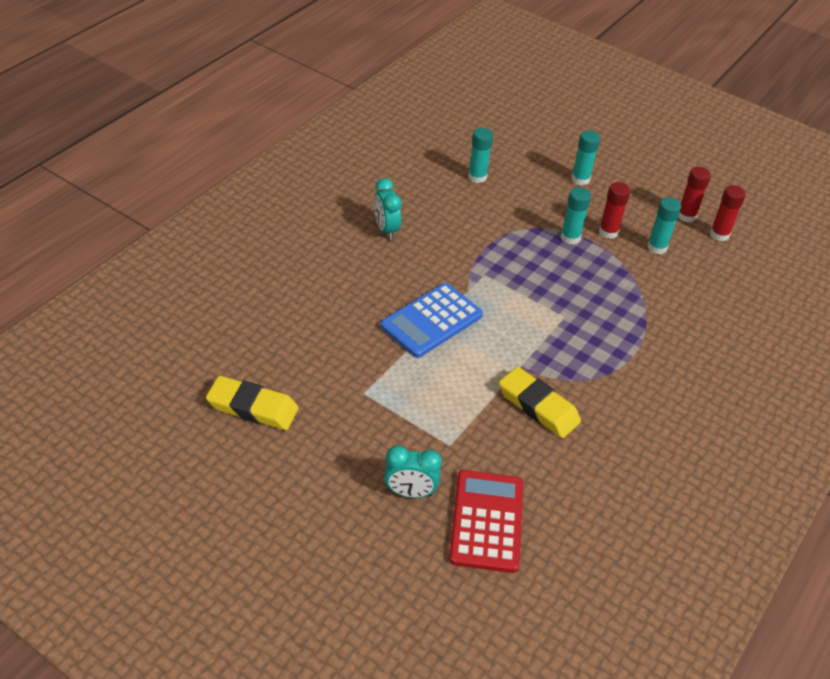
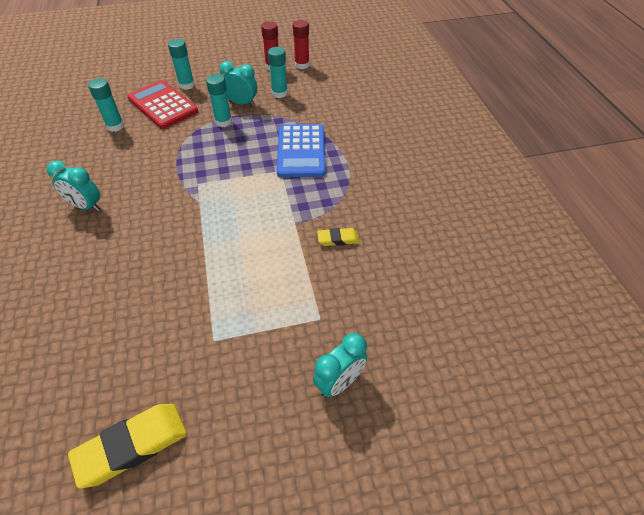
camera: 45 degrees left, 5 degrees up
(431, 321) = (199, 243): blue calculator -> blue calculator (301, 151)
(487, 521) = (410, 348): red calculator -> red calculator (163, 105)
(538, 406) = (338, 239): yellow eraser -> yellow eraser, size x0.54
(608, 232) = (242, 103): red glue stick -> turquoise clock

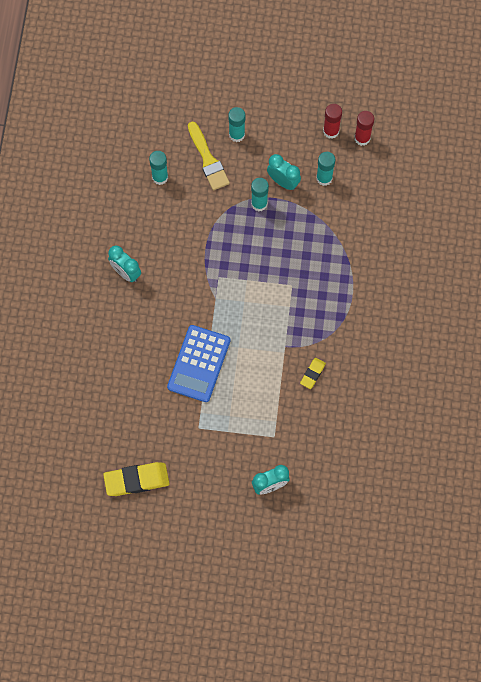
camera: 20 degrees right, 20 degrees up
(163, 105) = (208, 160): red calculator -> yellow brush
(301, 151) = (317, 267): blue calculator -> blue calculator (199, 364)
(338, 239) = (312, 374): yellow eraser -> yellow eraser turned 75 degrees counterclockwise

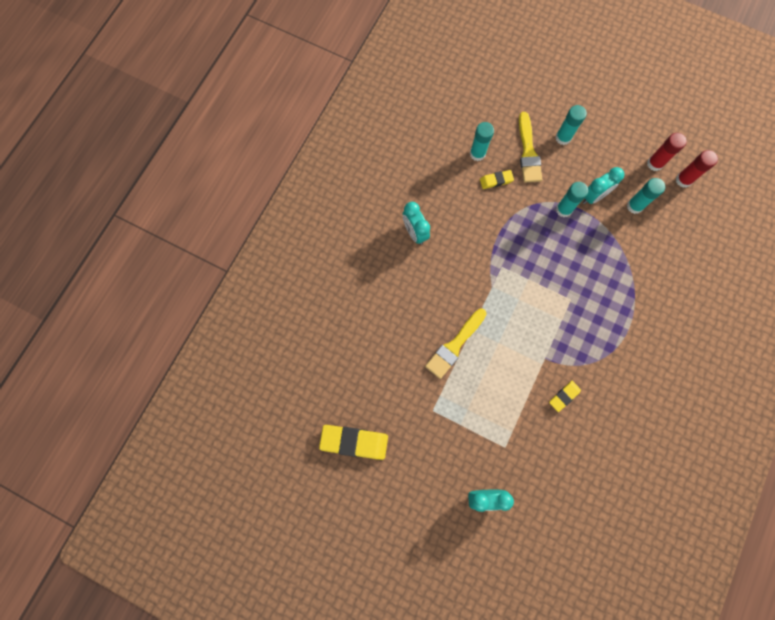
camera: 20 degrees right, 5 degrees up
(186, 197) = (496, 180): none -> yellow eraser
(199, 364) = (454, 345): blue calculator -> yellow brush
(283, 182) = (593, 196): turquoise clock -> turquoise clock turned 90 degrees clockwise

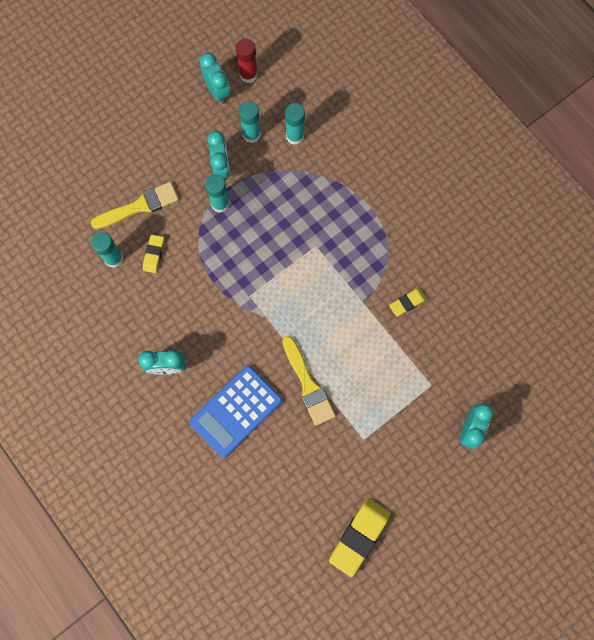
camera: 65 degrees left, 0 degrees up
(406, 299) = (236, 411): none -> blue calculator
(528, 152) = (139, 206): yellow brush -> yellow brush turned 45 degrees counterclockwise
(563, 138) = (142, 163): turquoise glue stick -> turquoise glue stick (295, 136)
(564, 396) = (407, 303): yellow eraser -> yellow eraser turned 75 degrees clockwise
(655, 163) = (217, 91): red glue stick -> turquoise clock

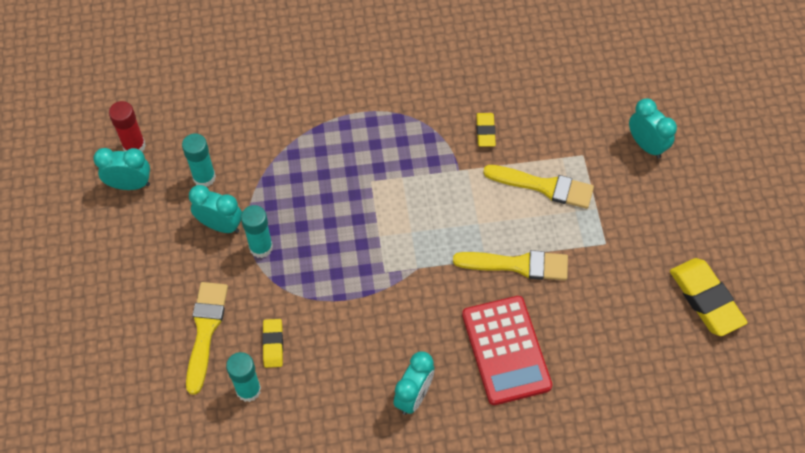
camera: 60 degrees left, 15 degrees down
(154, 254) = (273, 344): yellow eraser -> yellow eraser turned 45 degrees clockwise
(236, 411) = (506, 350): blue calculator -> red calculator
(295, 136) = (236, 138): turquoise glue stick -> none
(385, 370) = (544, 186): none -> yellow brush

